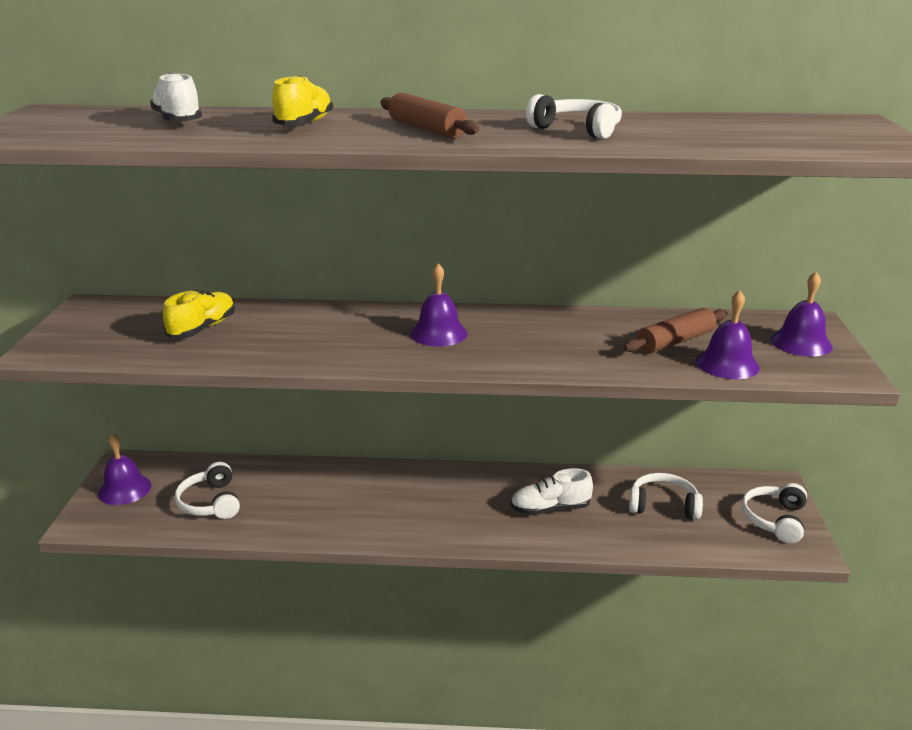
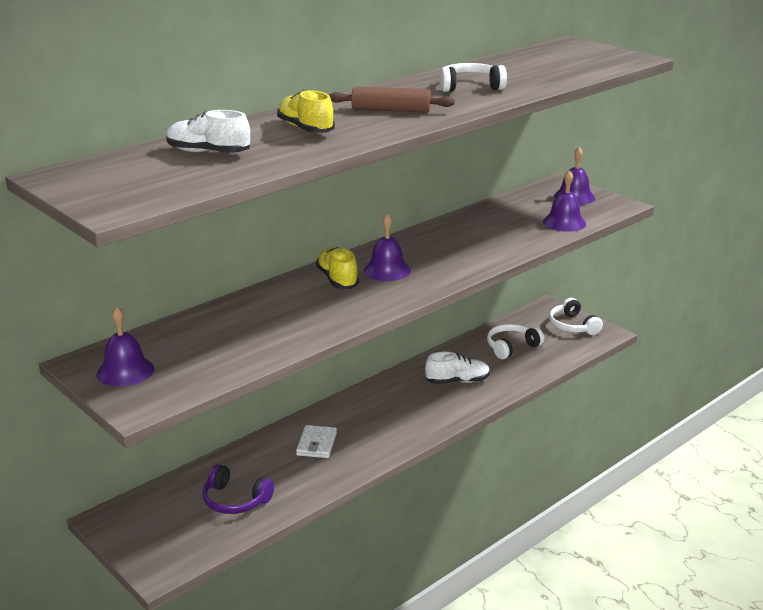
camera: 45 degrees left, 0 degrees up
(124, 489) = (147, 532): purple bell -> purple bell (125, 371)
(203, 328) = (224, 336): yellow shoe -> yellow shoe (337, 279)
(210, 502) = (235, 500): white headphones -> purple headphones
(339, 494) = (316, 444): none -> white wallet
(550, 509) = (457, 381): white shoe -> white shoe turned 135 degrees counterclockwise
(675, 341) = (518, 220): brown rolling pin -> none

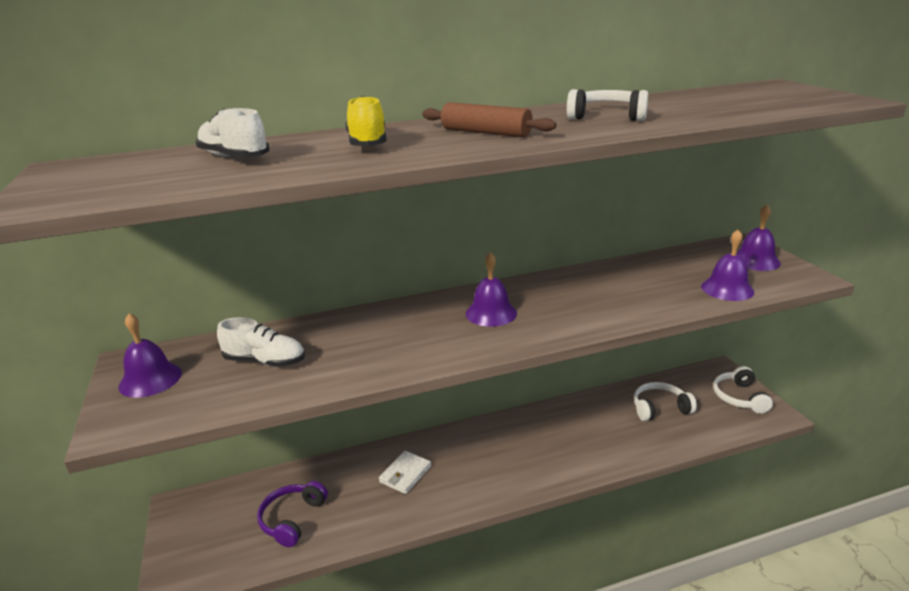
camera: 25 degrees right, 0 degrees up
(235, 500) = (292, 519): purple headphones -> purple headphones turned 60 degrees clockwise
(337, 279) = (433, 315): yellow shoe -> none
(457, 381) = (583, 436): white shoe -> white shoe (265, 361)

